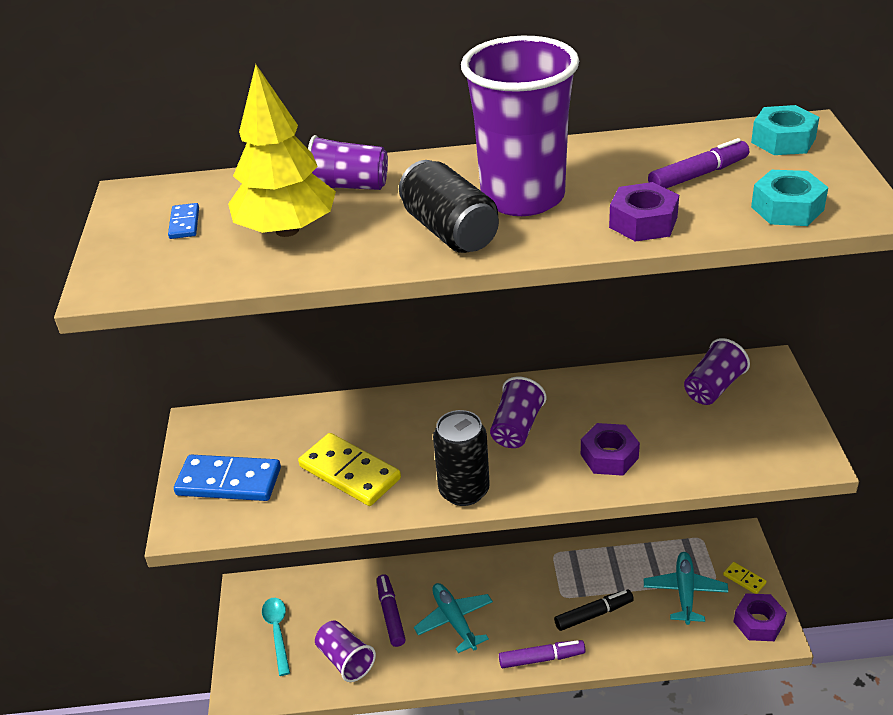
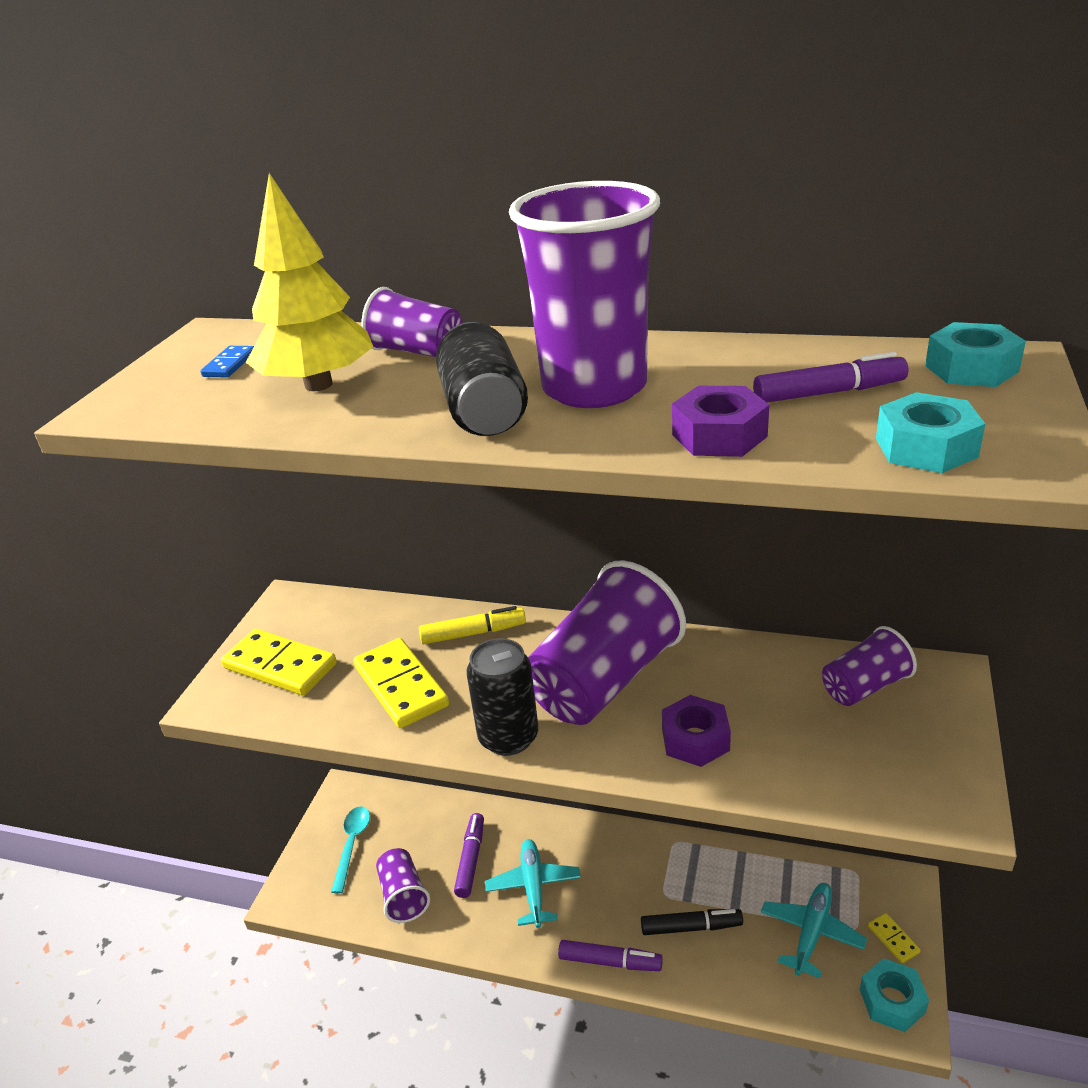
camera: 20 degrees right, 5 degrees down
(229, 481) = (280, 666): blue domino -> yellow domino
(387, 415) = (473, 633): none -> yellow marker
(516, 428) = (604, 680): purple cup -> purple cup, size x1.94
(758, 622) = (892, 1001): purple nut -> turquoise nut

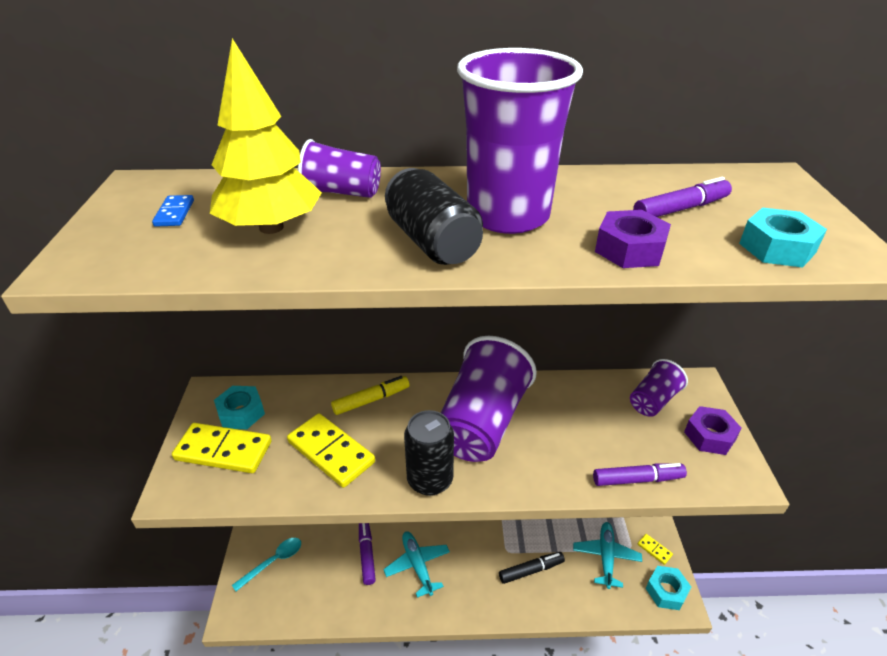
camera: 20 degrees left, 5 degrees up
(352, 845) = (273, 562): turquoise spoon -> turquoise spoon turned 60 degrees clockwise
(403, 896) = (324, 593): purple cup -> none
(610, 962) = (486, 608): purple marker -> purple marker (637, 479)
(695, 739) = (562, 458): purple nut -> purple nut (709, 436)
(971, 368) = (758, 185): turquoise nut -> turquoise nut (241, 413)

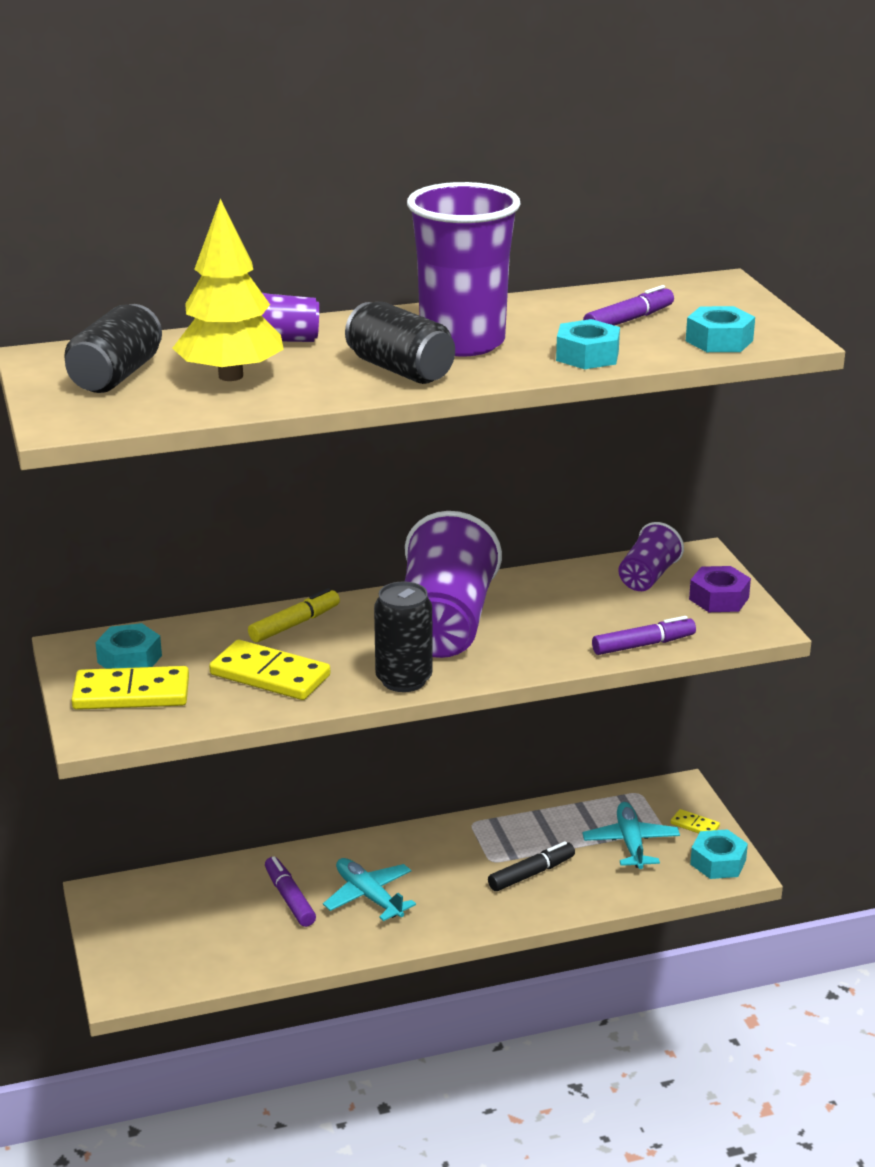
camera: 15 degrees left, 10 degrees down
(174, 213) = (116, 376): blue domino -> black can
(273, 562) = (152, 929): turquoise spoon -> none
(629, 249) = (587, 356): purple nut -> turquoise nut

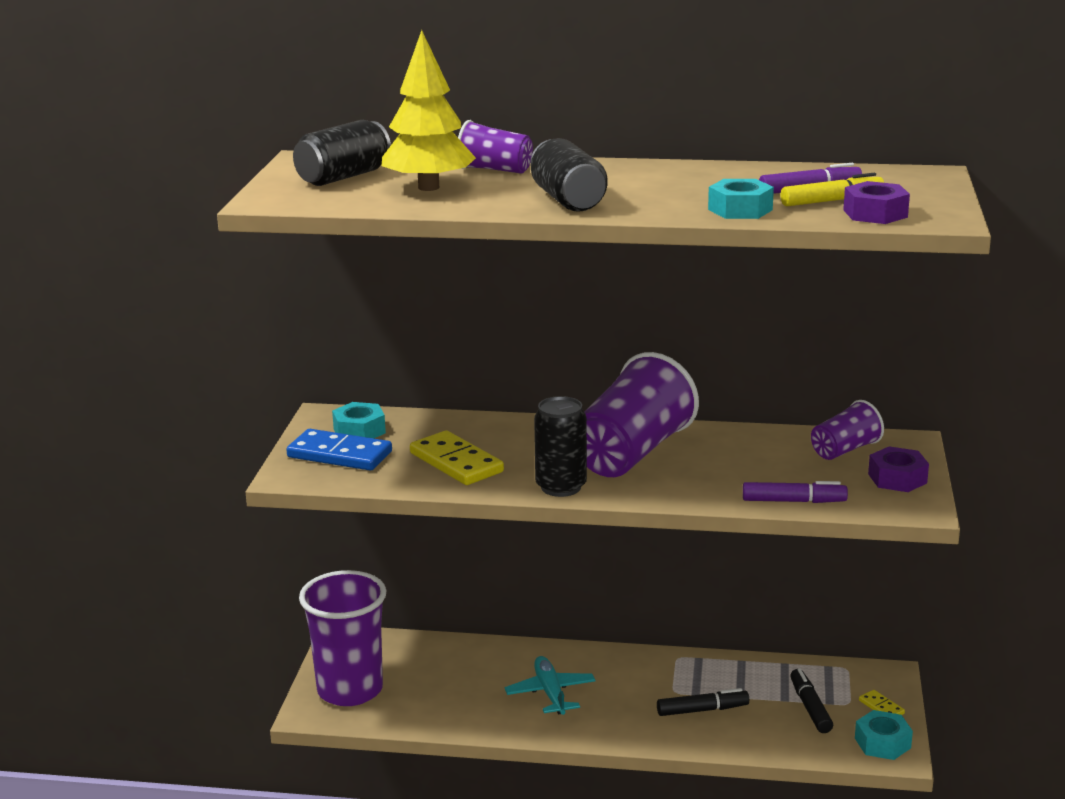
camera: 25 degrees right, 5 degrees down
(131, 693) = (340, 454): yellow domino -> blue domino
(289, 898) = (485, 678): purple marker -> none
(295, 624) = (508, 430): yellow marker -> yellow marker (832, 201)
(462, 342) = (643, 188): purple cup -> purple cup (350, 690)
(630, 843) = (810, 707): turquoise plane -> black marker
(719, 341) = (875, 213): turquoise nut -> purple nut

